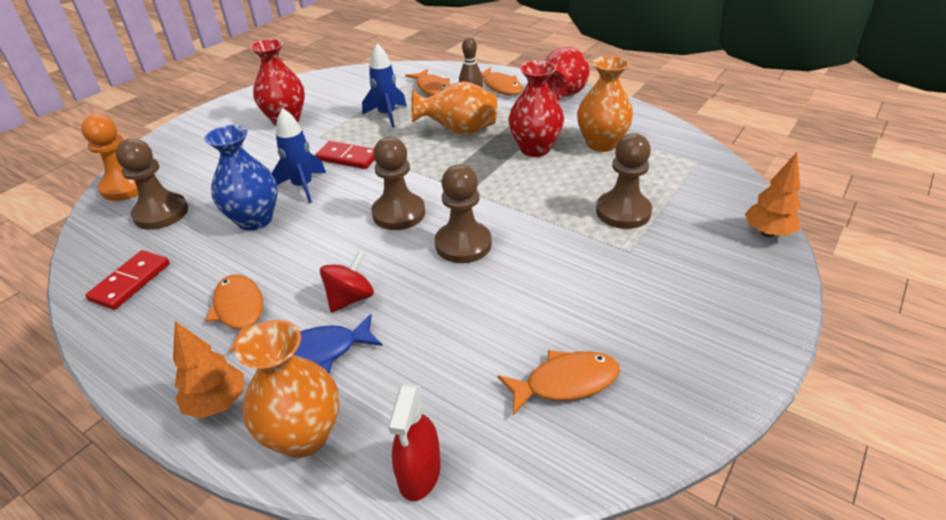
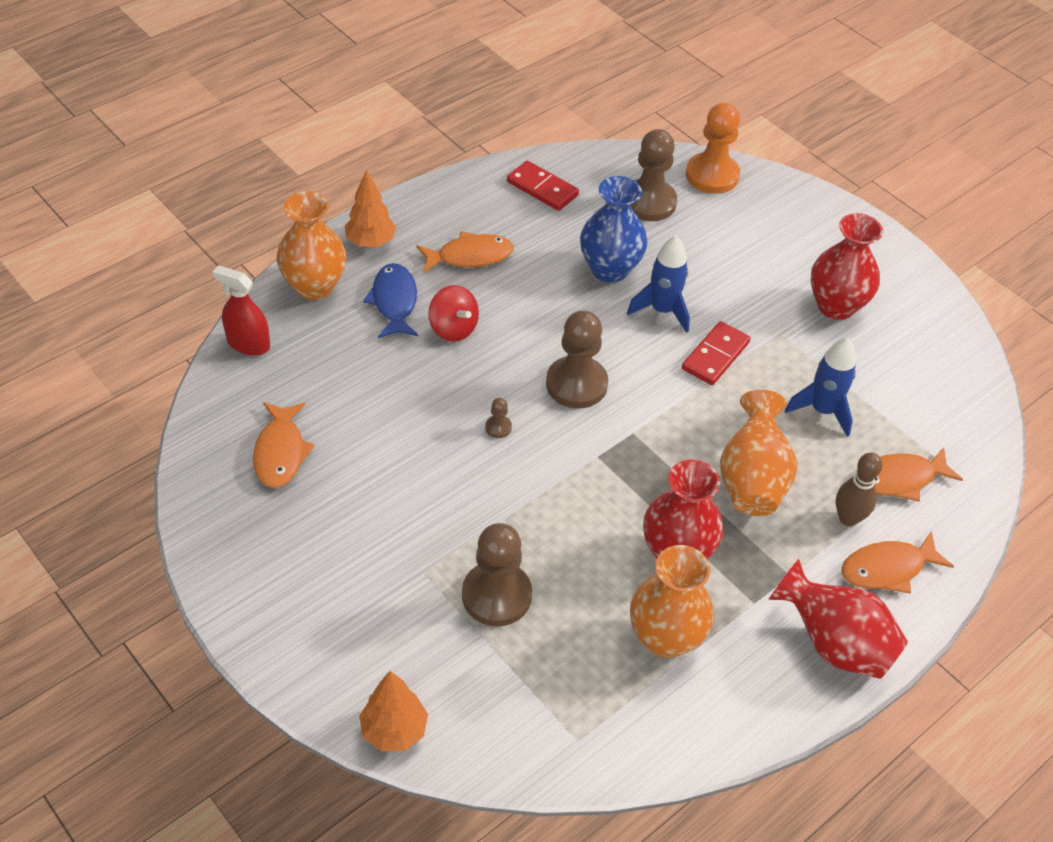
camera: 100 degrees right, 10 degrees up
(463, 244) = (498, 427): brown pawn -> brown pawn, size x0.42

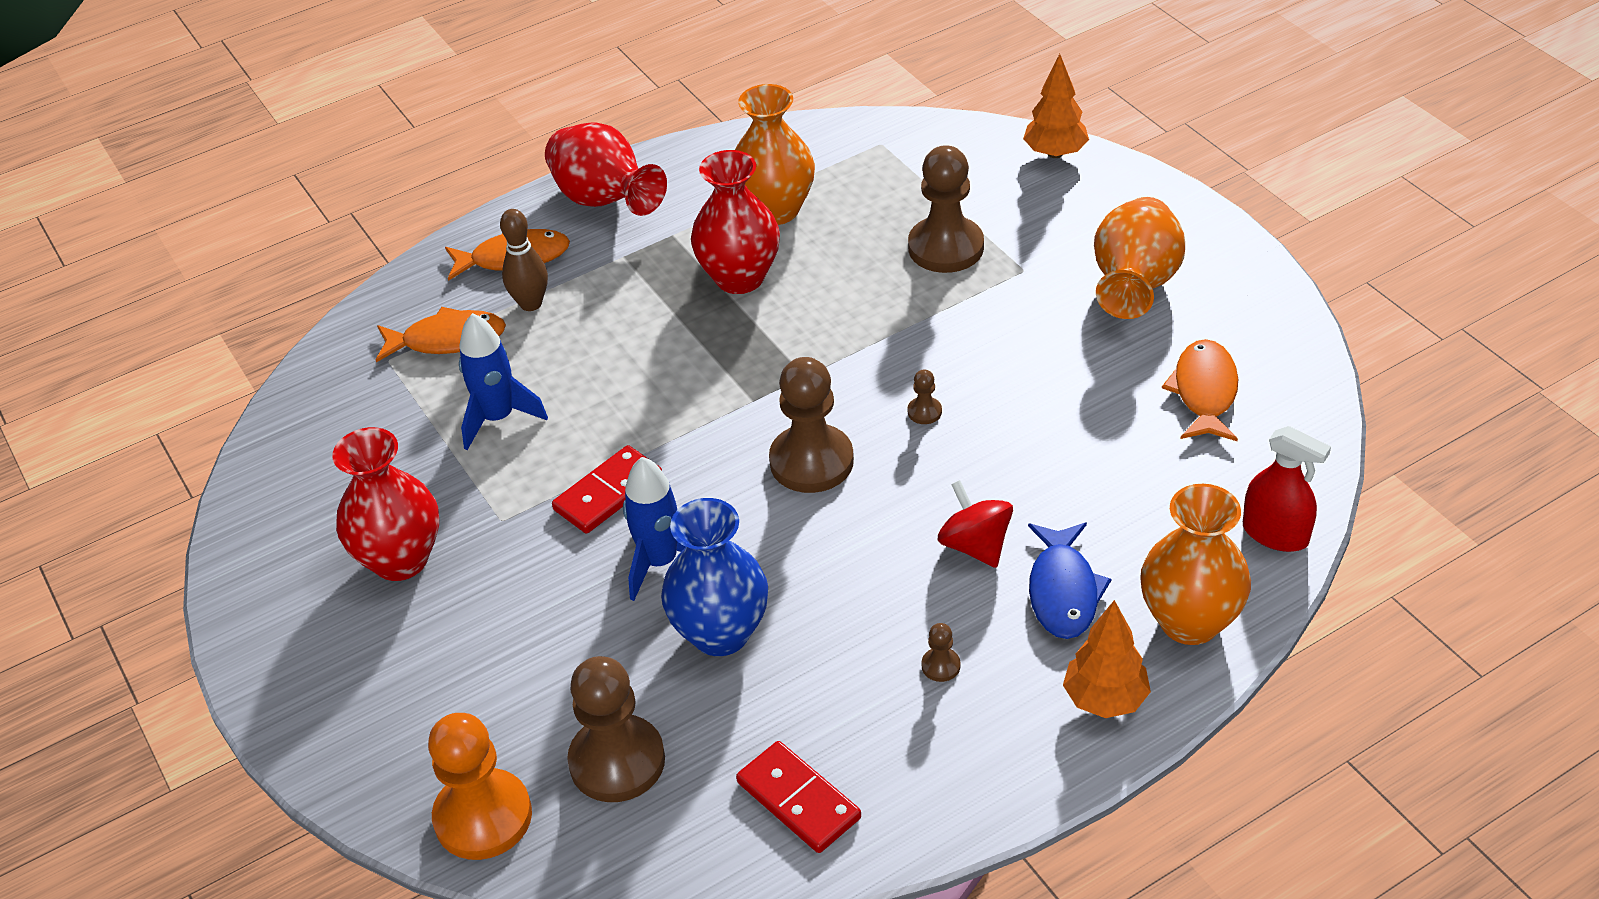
camera: 165 degrees left, 5 degrees down
(470, 256) = (941, 666): orange fish -> brown pawn
(752, 480) = (624, 344): orange vase -> orange vase (1134, 286)

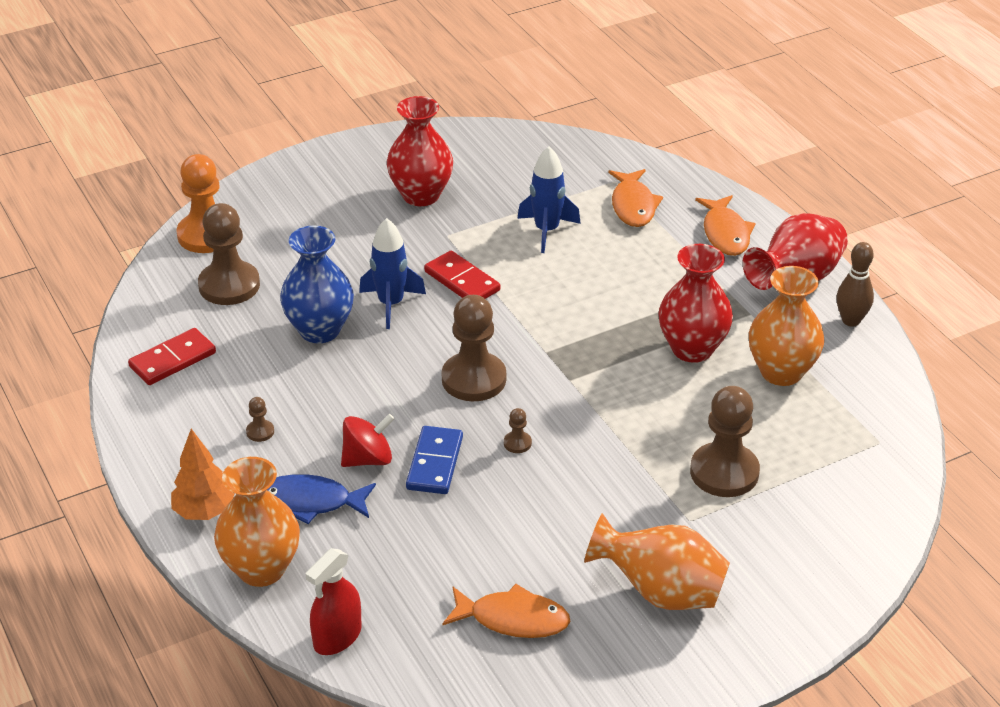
camera: 90 degrees right, 5 degrees down
(531, 304) = (670, 243): brown bowling pin -> brown bowling pin (851, 320)
(972, 481) = (435, 463): none -> blue domino
(1055, 153) = (866, 561): orange tree -> none

